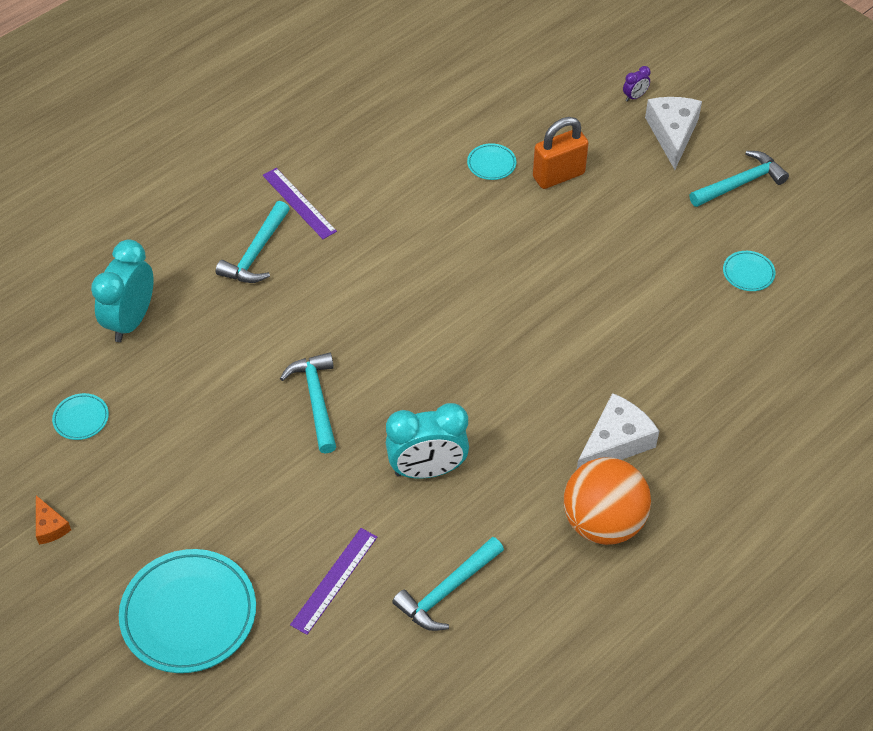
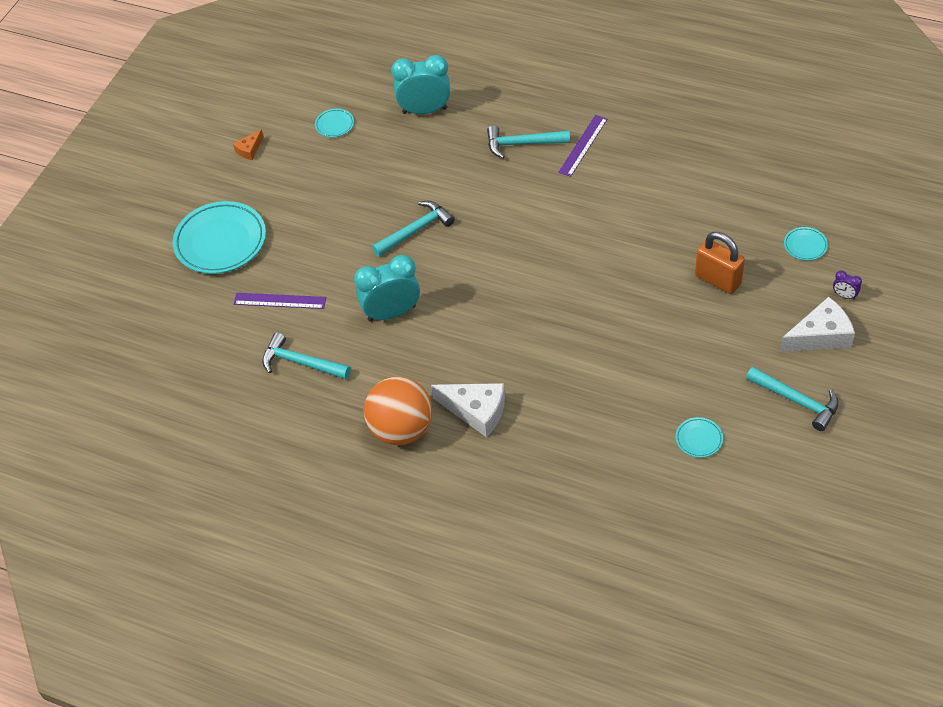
camera: 70 degrees right, 0 degrees up
(427, 470) = (391, 313): turquoise clock -> turquoise clock turned 105 degrees clockwise
(491, 164) = (700, 235): turquoise plate -> turquoise plate (805, 245)

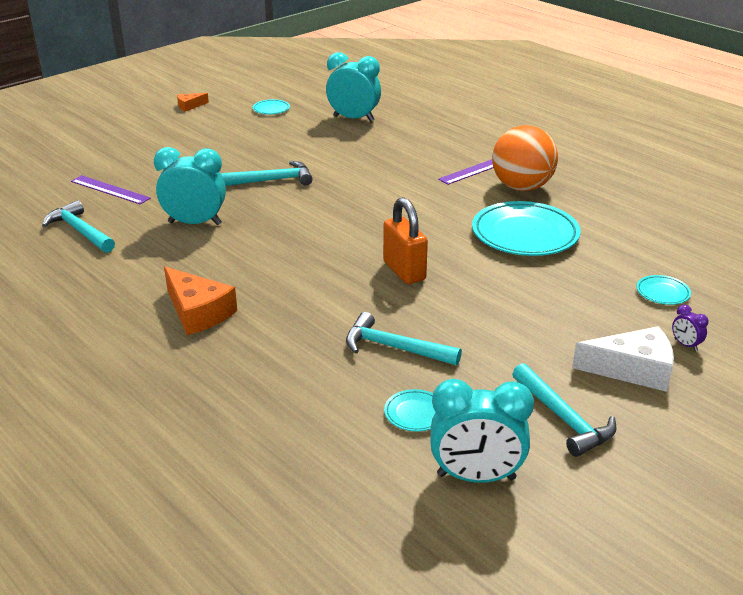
camera: 20 degrees right, 20 degrees down
(220, 241) = (106, 145): turquoise plate -> turquoise plate (525, 234)
(401, 429) = (113, 302): orange ball -> orange ball (522, 187)
(476, 411) = (198, 312): white cheese -> orange cheese
(522, 144) = (421, 155): turquoise hammer -> turquoise hammer (394, 348)
(718, 280) = (542, 291): orange padlock -> orange padlock (404, 271)
(768, 474) = (476, 477): none -> turquoise clock

